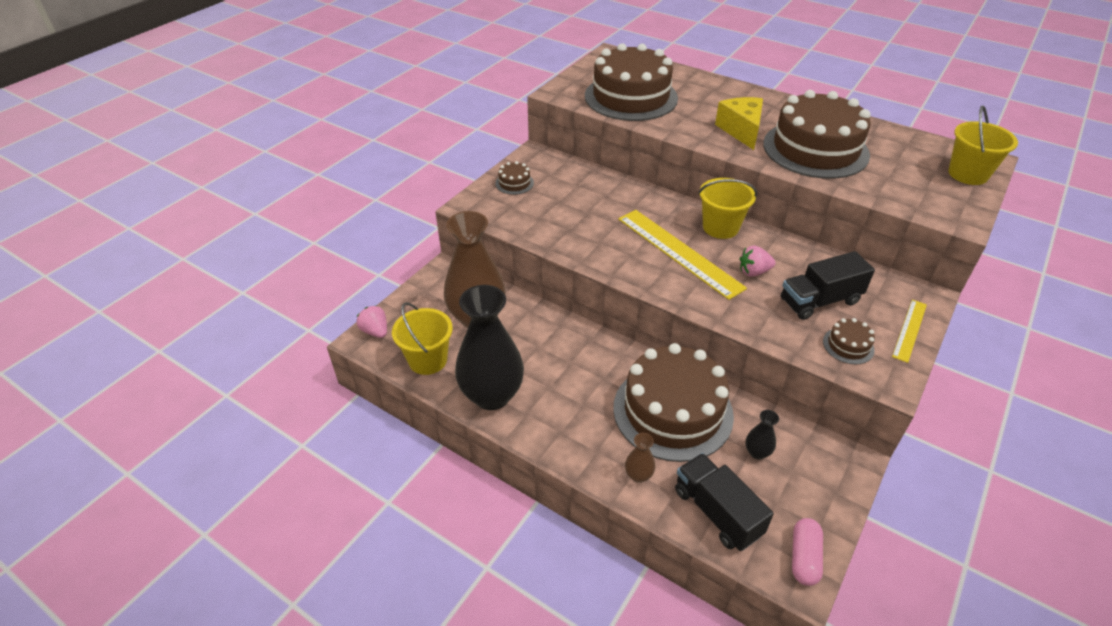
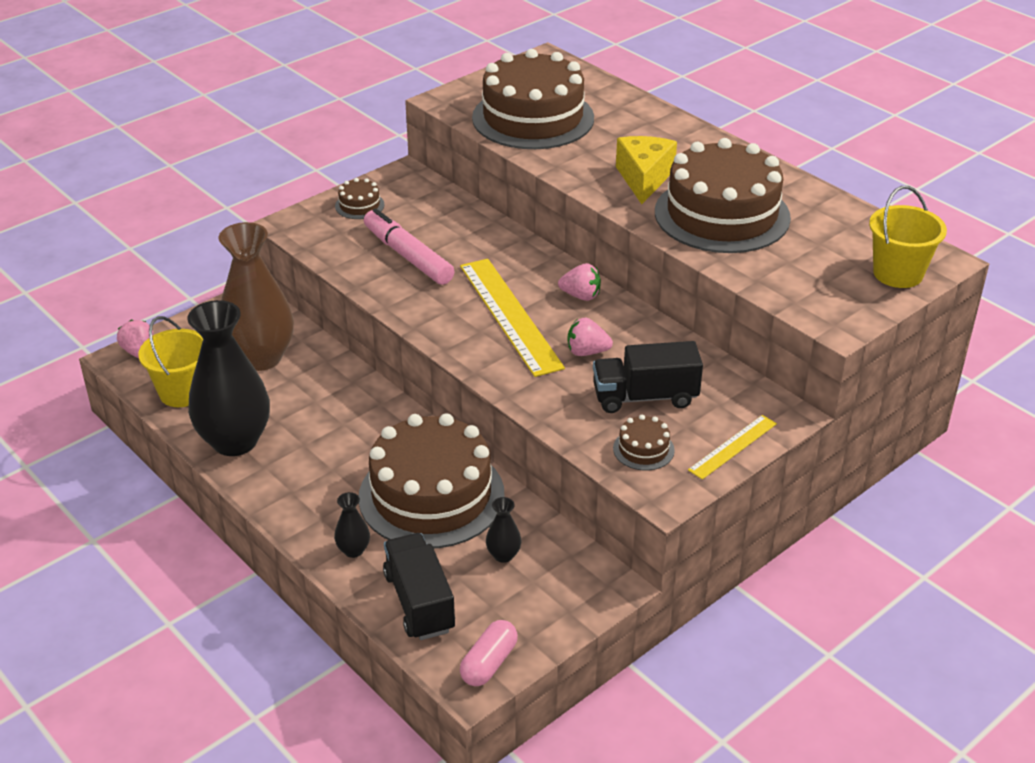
camera: 15 degrees right, 5 degrees down
(574, 217) = (408, 256): none -> pink marker
(638, 475) = (353, 550): brown vase -> black vase
(720, 227) = (581, 296): yellow bucket -> pink strawberry

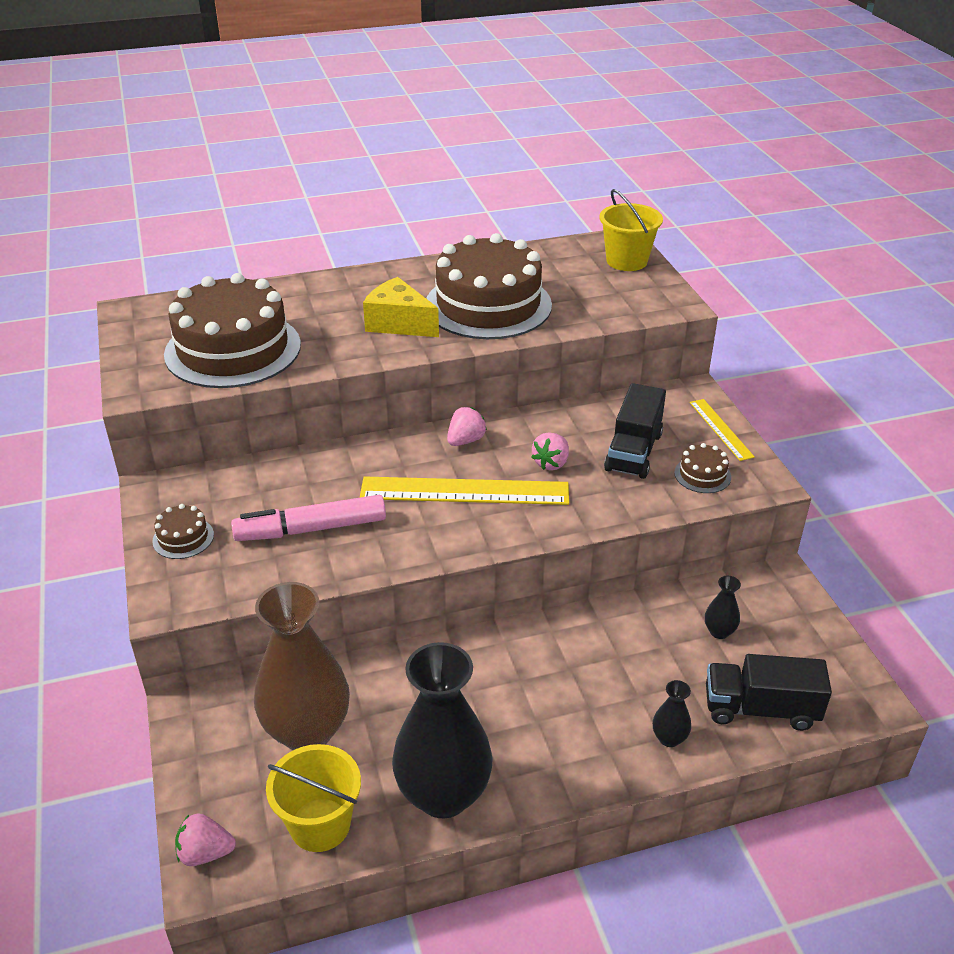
camera: 65 degrees left, 0 degrees up
(431, 495) = (615, 656): brown cake -> none
(489, 663) = (853, 684): pink capsule -> none

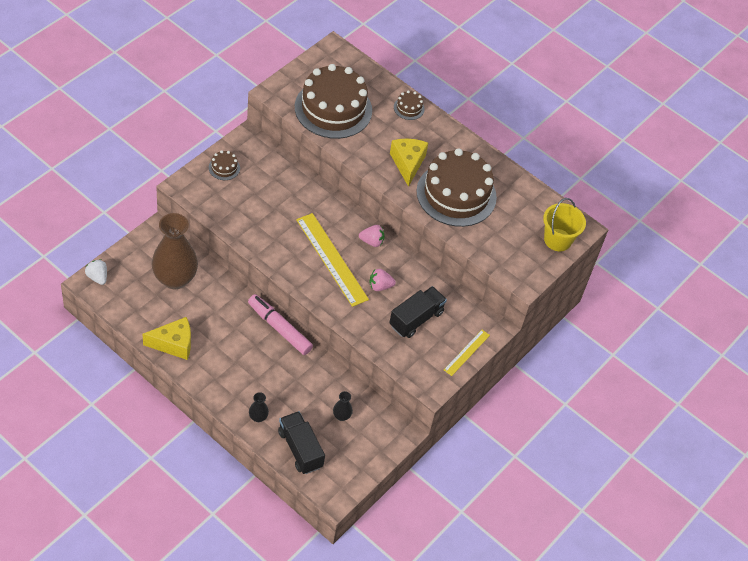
camera: 50 degrees right, 15 degrees up
(205, 853) = (97, 277): pink strawberry -> white strawberry
(311, 529) = (262, 212): pink marker -> pink marker (279, 328)
(320, 825) = (133, 308): yellow bucket -> none
(443, 795) = (173, 344): black vase -> yellow cheese
(633, 452) = (416, 319): black truck -> black truck turned 150 degrees clockwise
(702, 475) = (418, 356): brown cake -> brown cake (409, 108)

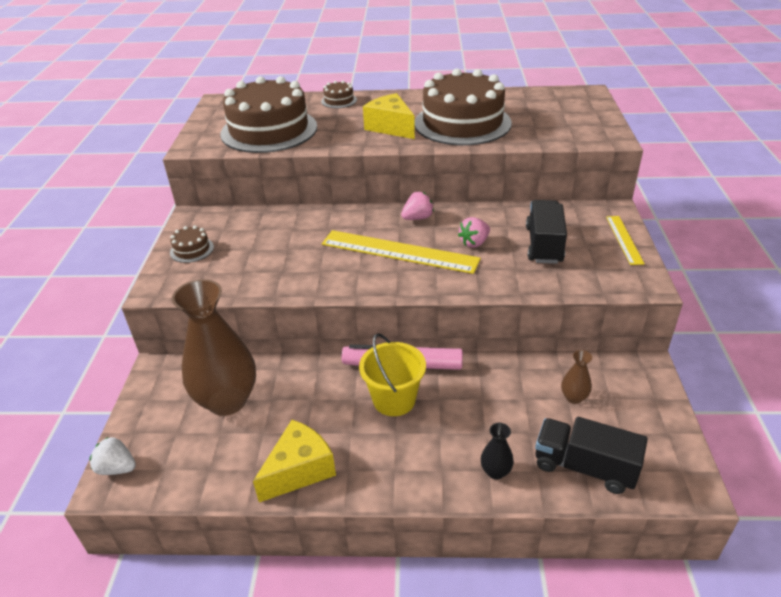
camera: 30 degrees left, 15 degrees down
(341, 416) = (574, 397): black vase -> brown vase
(557, 240) = (585, 106): yellow bucket -> yellow bucket (394, 400)

